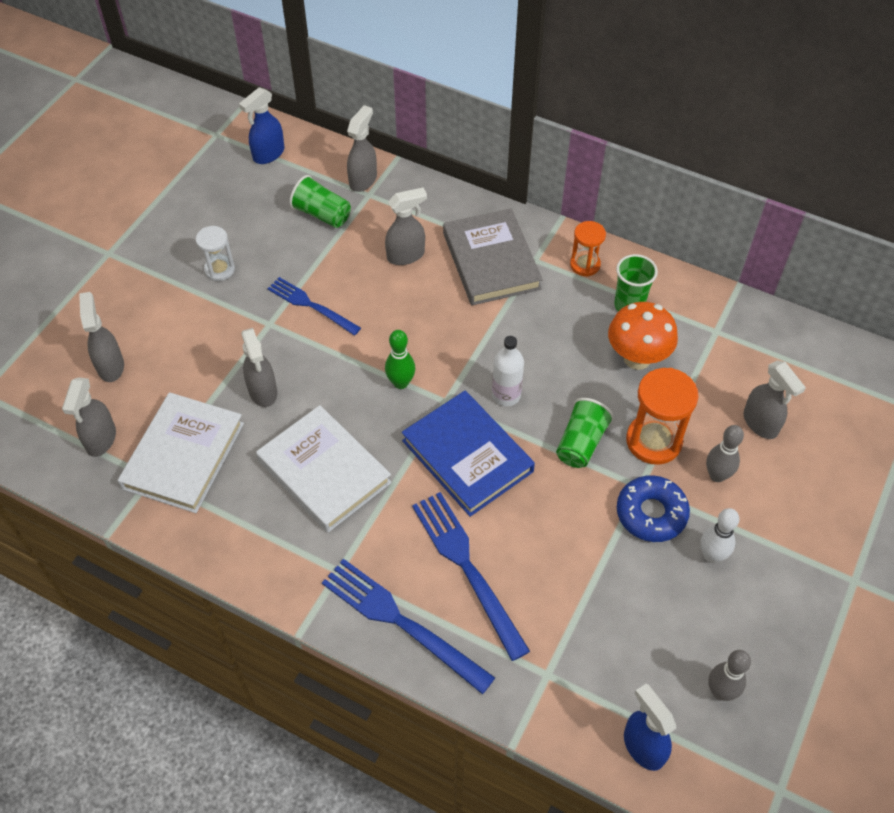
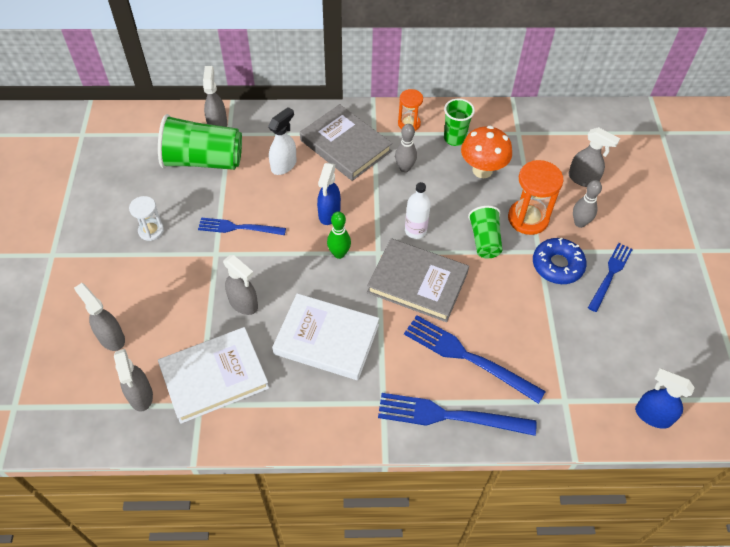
camera: 30 degrees left, 0 degrees up
(183, 455) = (214, 377): white book -> white book turned 75 degrees clockwise
(268, 154) = (133, 134): blue spray bottle -> blue spray bottle (329, 214)
(322, 214) = (203, 161): green cup -> green cup, size x1.74
(406, 255) = (284, 165): grey spray bottle -> white spray bottle
(467, 456) = (417, 282): blue book -> grey book
(711, 556) = (610, 274): white bowling pin -> blue fork
(720, 691) = (672, 356): grey bowling pin -> grey bowling pin (404, 168)

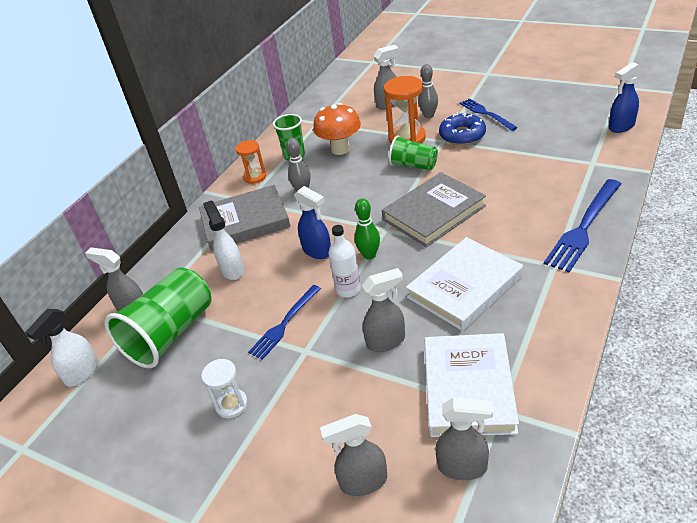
camera: 55 degrees left, 15 degrees down
(150, 129) = (81, 373): none -> white spray bottle
(415, 230) = (376, 201): white bottle -> white bottle (348, 289)
(468, 357) = (528, 202): blue fork -> none

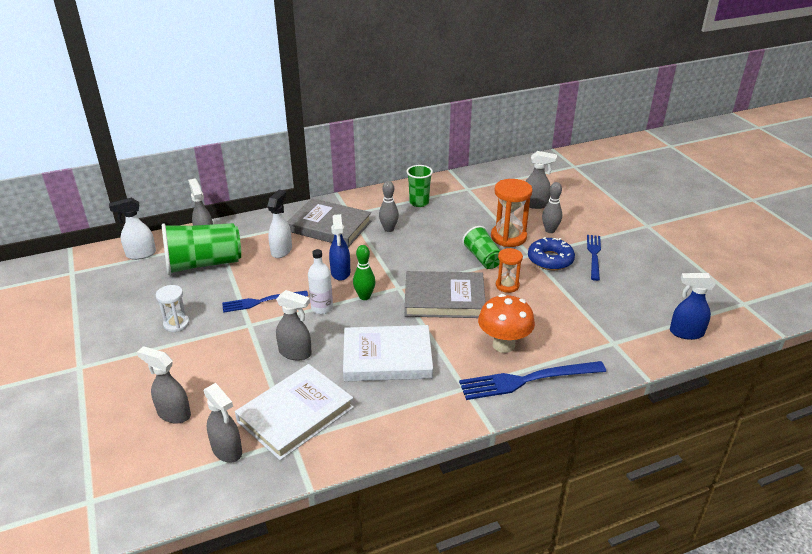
camera: 35 degrees right, 5 degrees down
(255, 177) = (376, 201): orange hourglass -> orange hourglass (507, 285)
(340, 149) = (453, 216): orange mushroom -> orange mushroom (503, 345)

